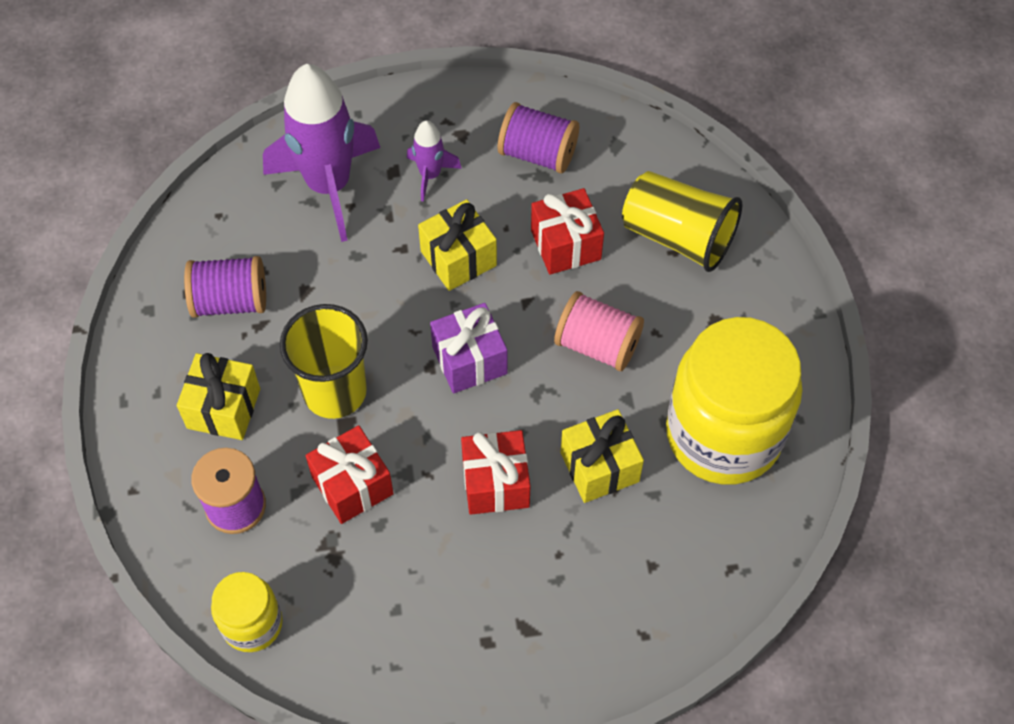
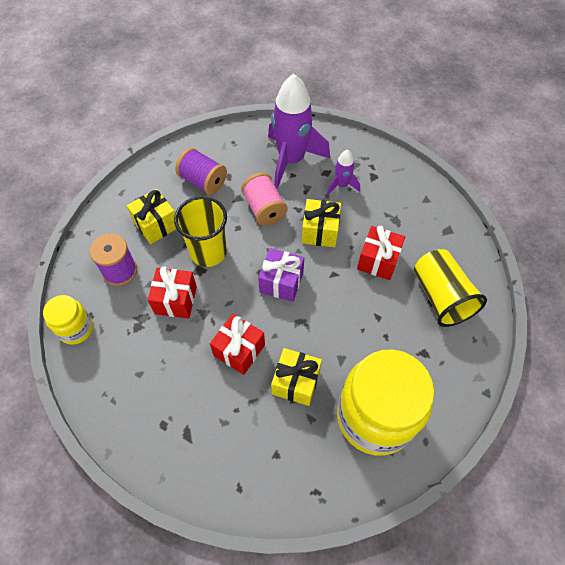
camera: 40 degrees right, 0 degrees up
(537, 153) = (403, 208): purple spool -> none
(597, 345) = (350, 320): pink spool -> pink spool (264, 208)

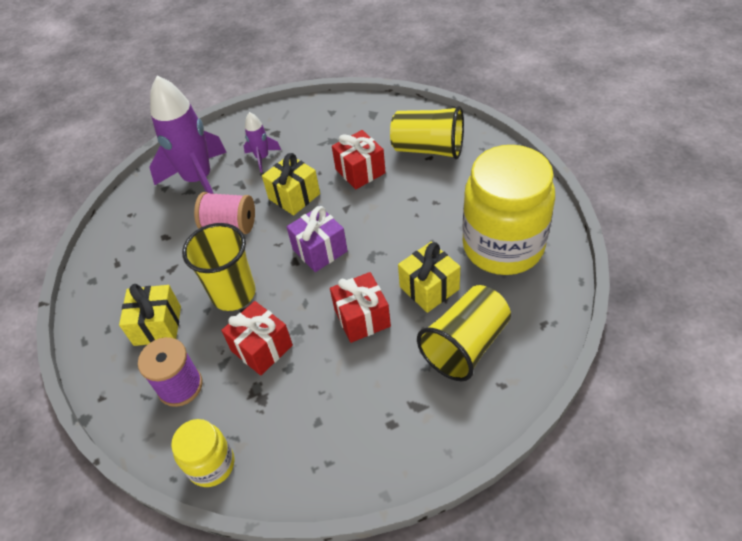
camera: 50 degrees left, 10 degrees down
(203, 181) = (148, 260): purple spool -> none
(259, 440) = (465, 345): none -> yellow cup

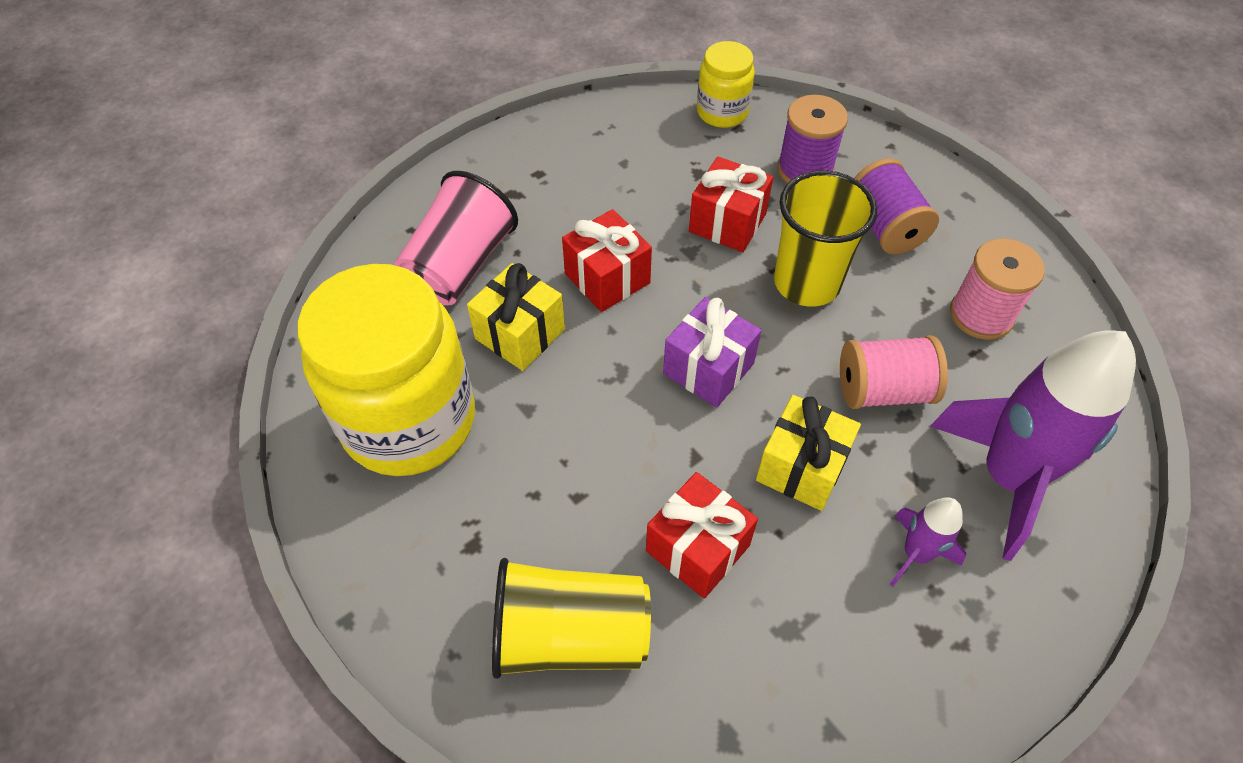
camera: 160 degrees right, 5 degrees up
(146, 257) = (981, 315): none -> pink spool
(157, 325) = (885, 227): yellow gift -> purple spool
(465, 345) = (460, 266): yellow cup -> pink cup

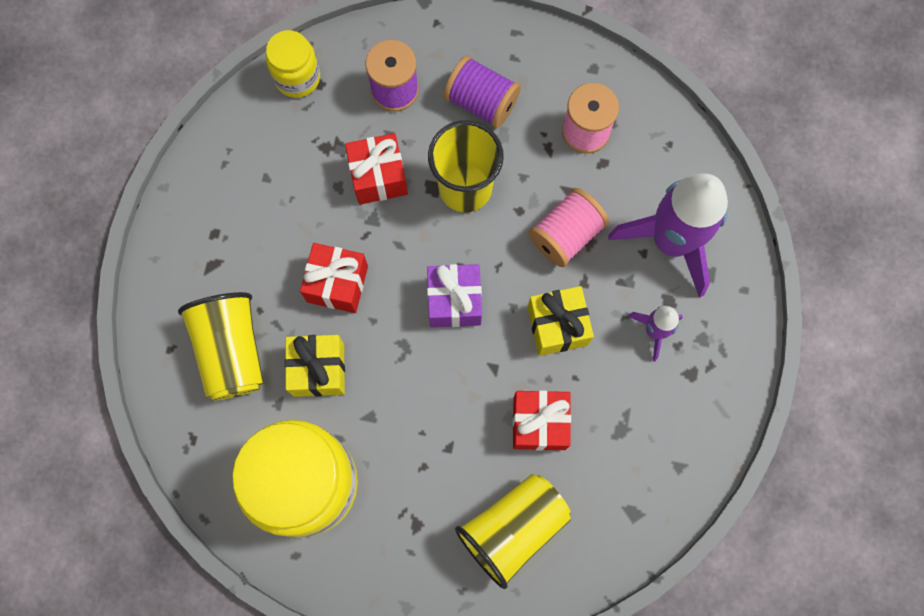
camera: 40 degrees left, 20 degrees up
(460, 266) = (232, 351): pink cup -> yellow cup

